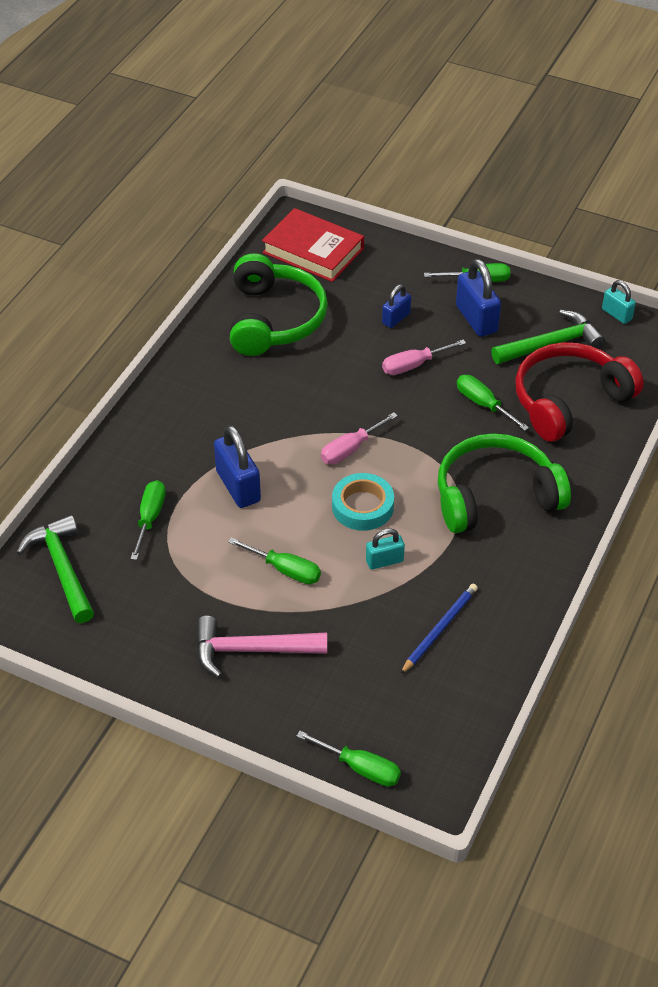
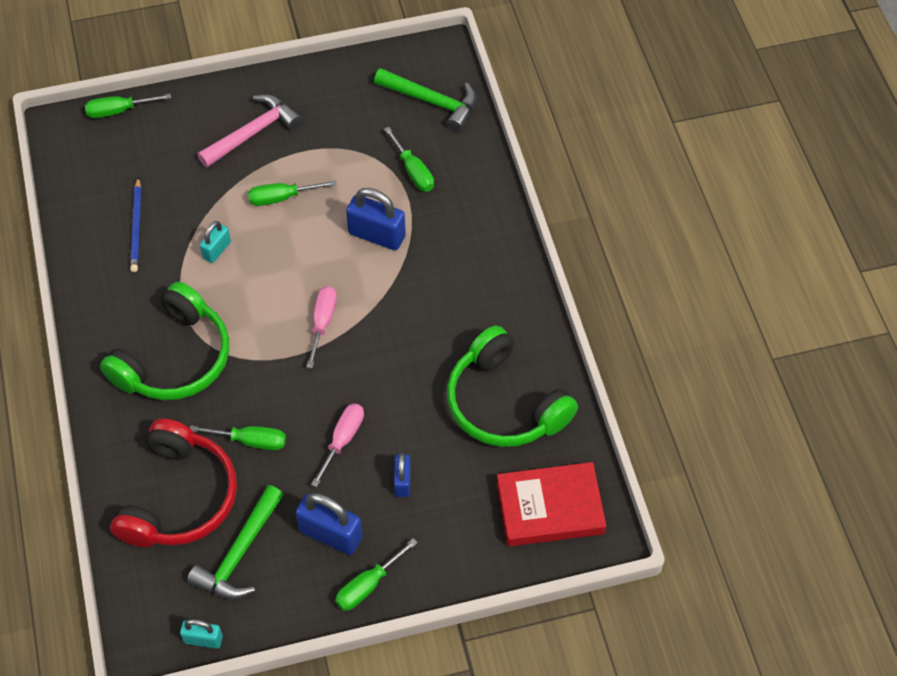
camera: 140 degrees right, 10 degrees up
(362, 506) = (270, 281): turquoise tape -> none

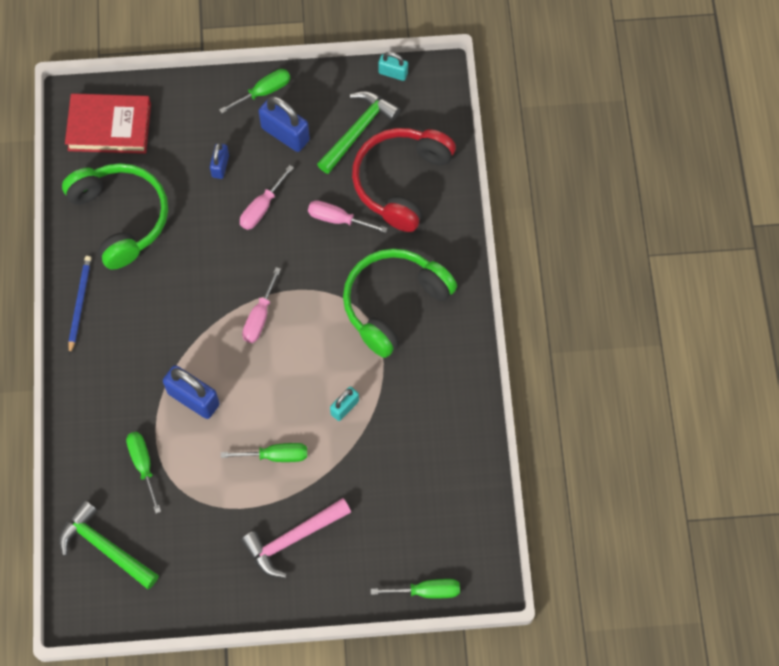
camera: 170 degrees left, 10 degrees up
(136, 227) = (418, 445): blue pencil -> blue pencil (79, 304)
(250, 441) = (338, 219): green screwdriver -> pink screwdriver

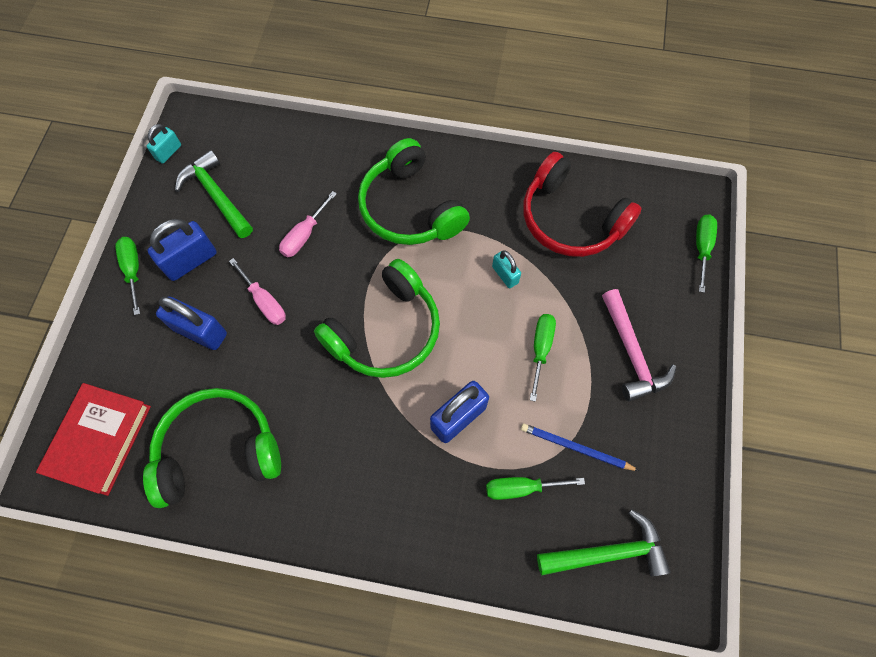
camera: 75 degrees left, 0 degrees up
(79, 304) = (308, 521): blue pencil -> blue pencil (575, 448)
(104, 547) = (608, 552): green hammer -> green hammer turned 150 degrees counterclockwise
(220, 166) = (200, 331): blue padlock -> blue padlock, size x1.71
(259, 317) = (385, 331): pink screwdriver -> green headphones
(401, 181) = (286, 172): red headphones -> red headphones (570, 219)

